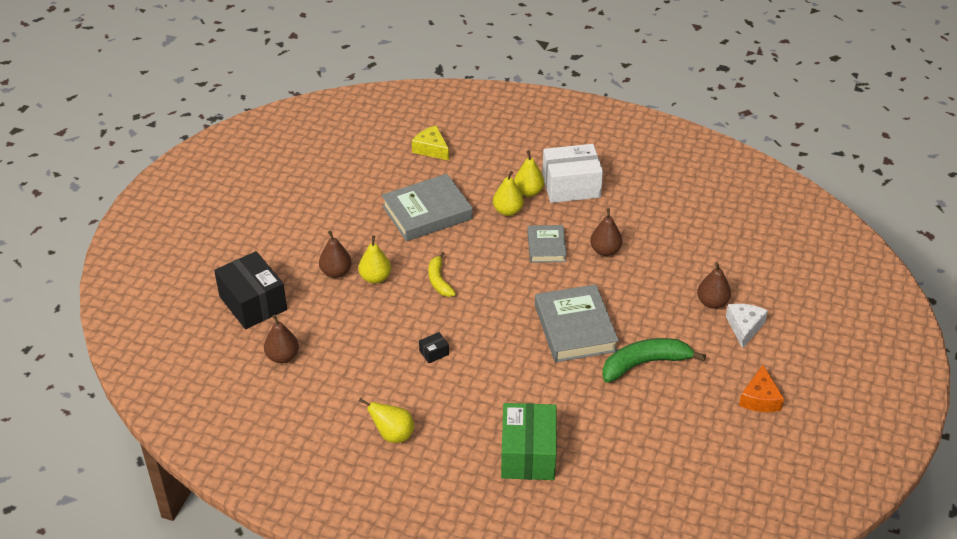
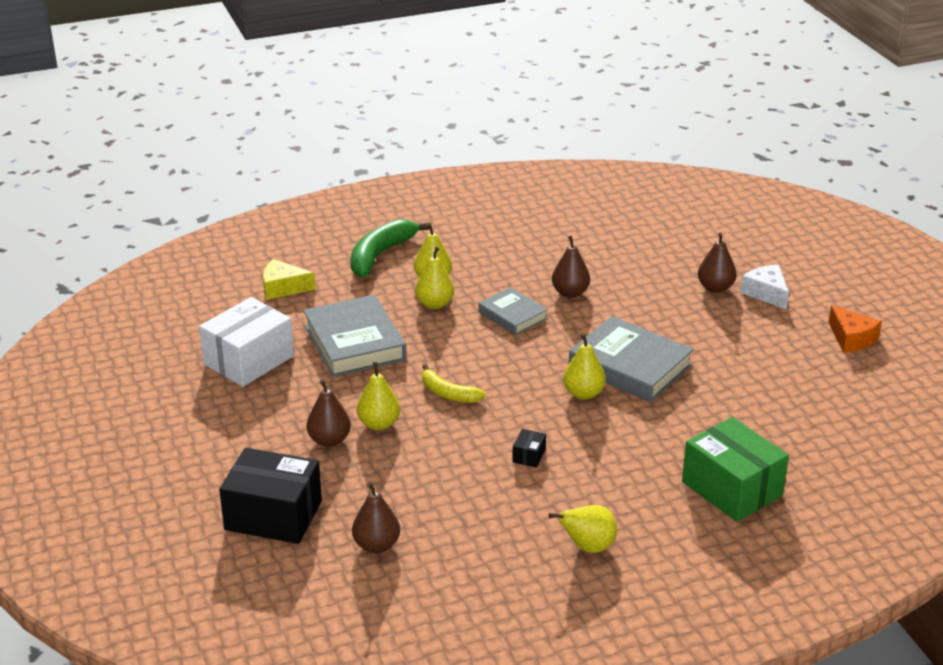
camera: 40 degrees left, 10 degrees down
(427, 212) = (354, 343): grey book -> grey book turned 45 degrees counterclockwise
(520, 330) = (583, 393): none -> yellow pear
(571, 186) = (467, 257): white box -> white box (249, 360)
(644, 363) = (727, 362): green banana -> green banana (380, 255)

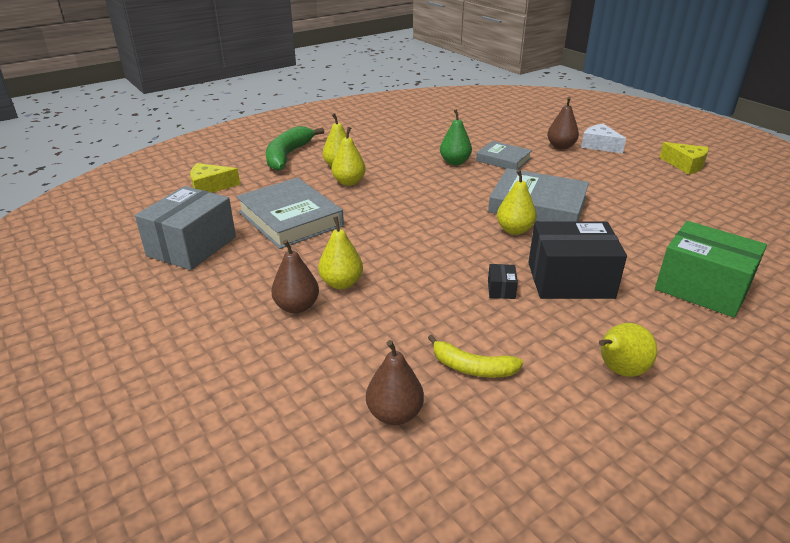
camera: 15 degrees left, 0 degrees up
(249, 360) = (192, 246): white box -> grey box
(273, 515) = (260, 400): black box -> black box (570, 280)
(448, 393) = (395, 247): yellow banana -> yellow banana (472, 368)
(512, 315) = (418, 182): grey book -> grey book (503, 160)
(570, 293) = (455, 162): brown pear -> green pear
(851, 338) = (685, 165): orange cheese -> yellow cheese

